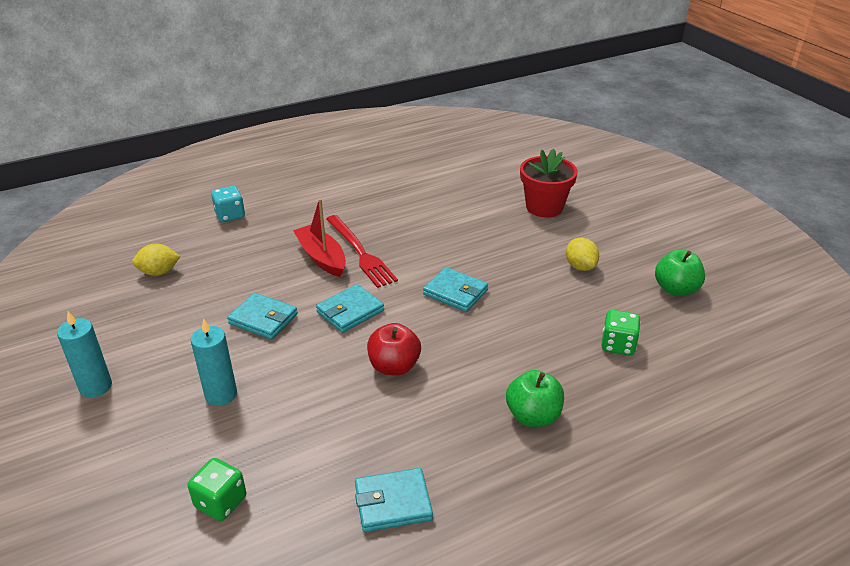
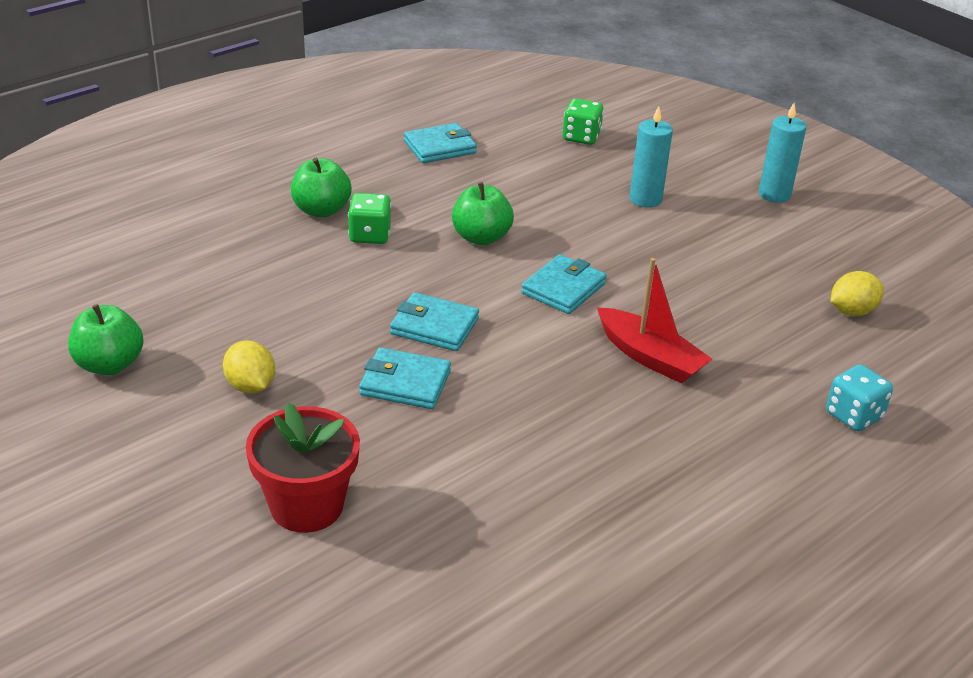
camera: 165 degrees right, 0 degrees up
(263, 319) = (663, 269): turquoise wallet -> turquoise wallet (405, 383)
(360, 253) = (597, 371): red fork -> none
(394, 366) = (481, 237): red apple -> green apple
(618, 345) = (216, 283): green dice -> green dice (370, 235)

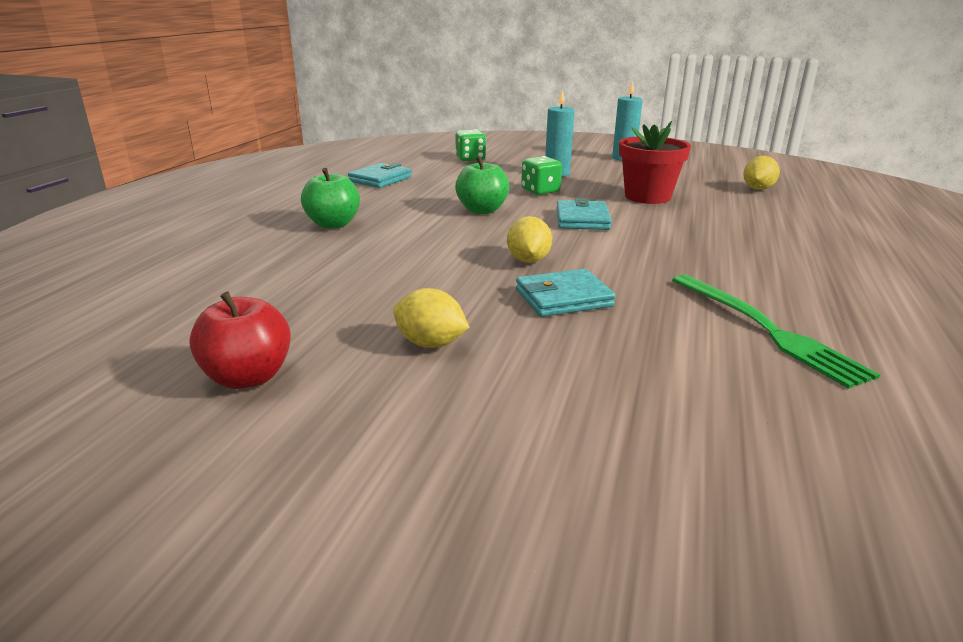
camera: 30 degrees left, 10 degrees down
(109, 365) = (248, 377): green apple -> red apple
(306, 506) = (629, 415): red flower pot -> red flower pot (647, 197)
(370, 235) = (395, 228): green dice -> green dice (540, 191)
(434, 326) = (528, 260): turquoise wallet -> yellow lemon
(523, 488) = (766, 329): none -> green fork
(650, 357) = (698, 235): red boat -> none
(853, 416) = (856, 227): turquoise dice -> none

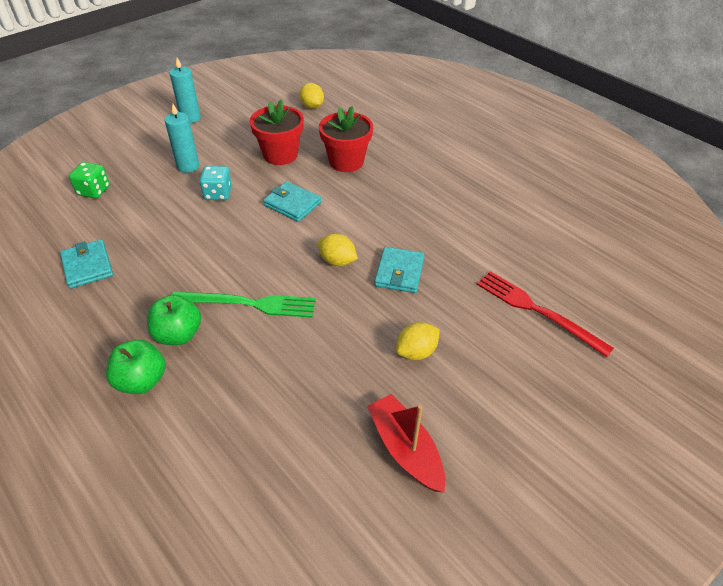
camera: 60 degrees left, 20 degrees up
(248, 377) = (405, 449): red apple -> red boat
(482, 210) = (229, 241): green apple -> green apple (142, 380)
(540, 191) = (218, 194): green dice -> turquoise dice
(647, 431) = (537, 310): none -> red fork
(704, 224) = (346, 161): none -> red flower pot
(766, 329) = (480, 222): green fork -> green fork (249, 304)

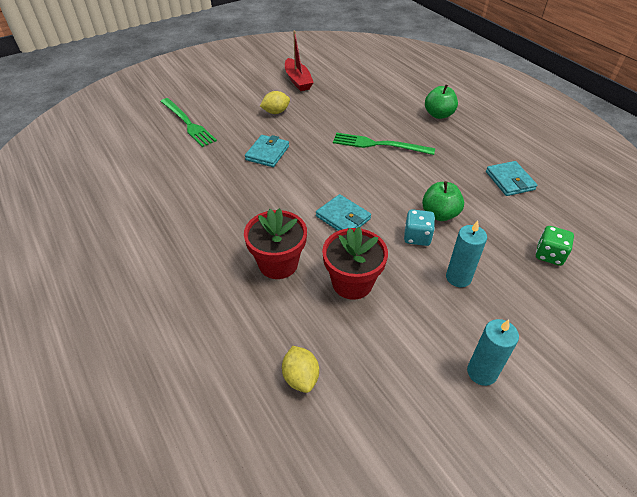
camera: 170 degrees left, 0 degrees up
(178, 334) = (423, 133): green apple -> green apple (439, 214)
(337, 261) = (311, 165): yellow lemon -> none
(537, 310) = (188, 123): red fork -> green fork

